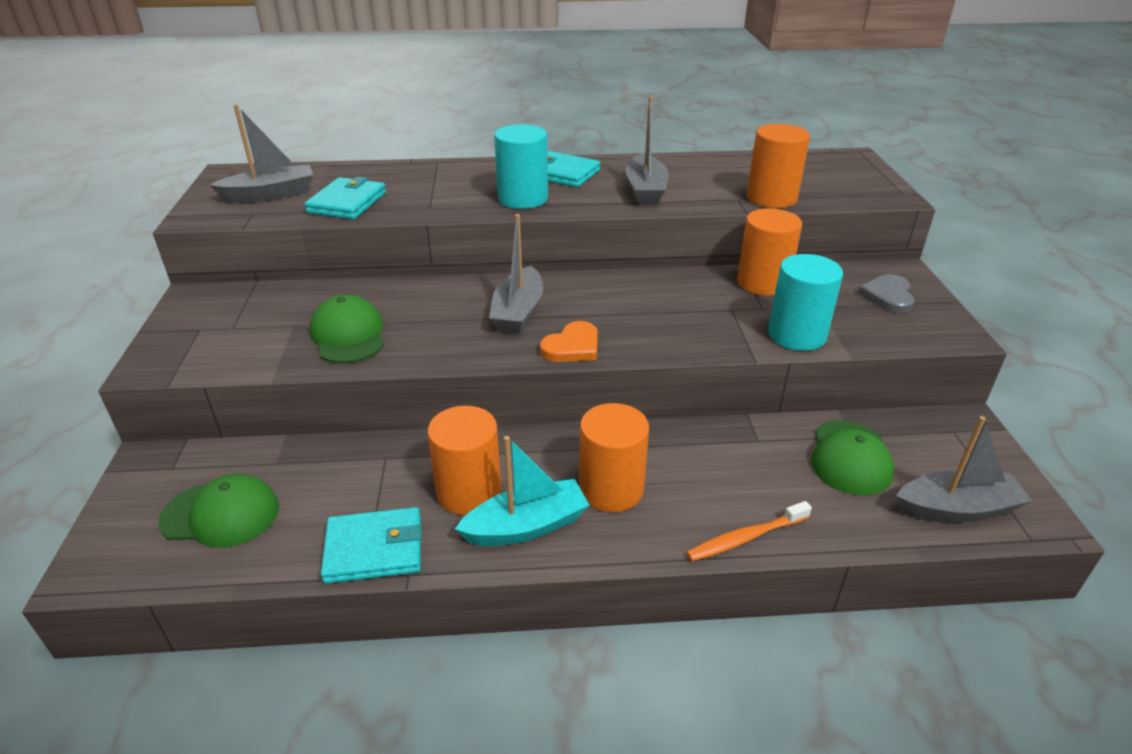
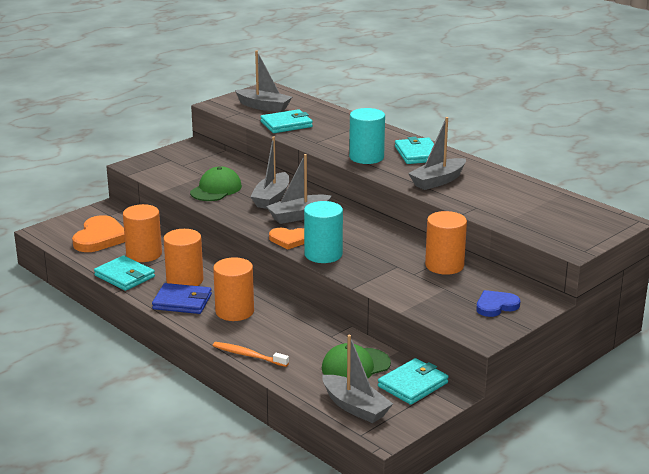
camera: 50 degrees right, 10 degrees down
(221, 514) = (100, 238): green cap -> orange heart
(442, 308) = (271, 198): none -> grey boat
(526, 526) = (182, 302): turquoise boat -> blue wallet
(771, 198) = (496, 215): orange cylinder -> orange cylinder (144, 254)
(796, 335) = (399, 291): turquoise cylinder -> turquoise cylinder (323, 254)
(888, 296) = (496, 306): grey heart -> blue heart
(928, 437) = (413, 384): none -> turquoise wallet

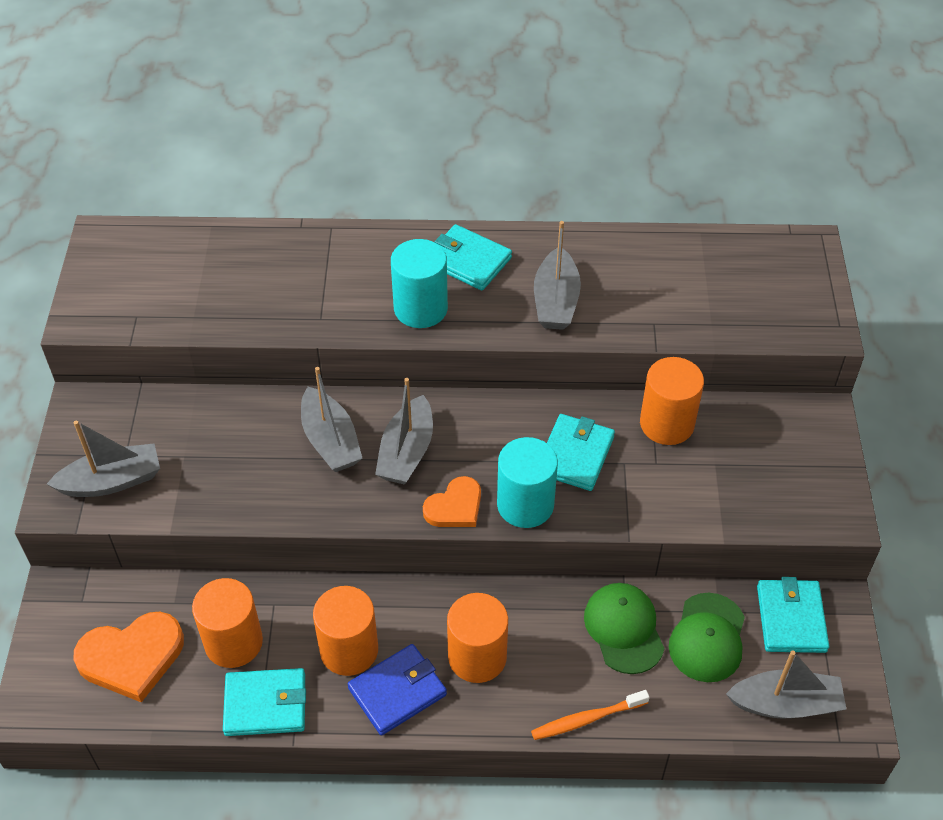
camera: 45 degrees left, 25 degrees up
(100, 238) = (132, 657): orange heart -> orange heart turned 105 degrees clockwise
(216, 189) = (238, 474): green cap -> green cap (624, 629)
(264, 107) = (152, 283): grey boat -> grey boat (112, 481)
(286, 124) = (234, 304): turquoise wallet -> turquoise wallet (575, 455)
(496, 306) = (792, 454): blue heart -> none

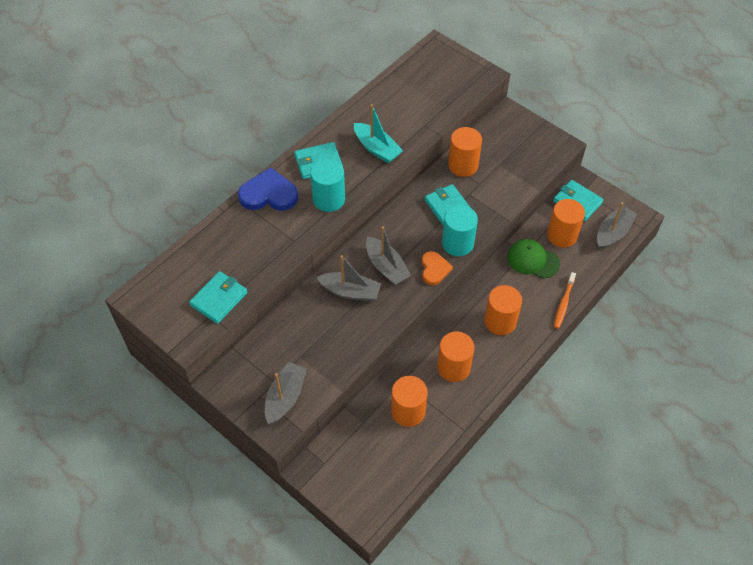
camera: 50 degrees left, 5 degrees up
(132, 657) = (378, 459): orange heart -> none
(265, 704) = (453, 419): turquoise wallet -> turquoise wallet (219, 299)
(368, 248) = (269, 194): none -> blue heart
(397, 691) = (491, 363): blue wallet -> none
(556, 301) = (376, 148): grey boat -> turquoise boat
(707, 638) = (562, 235): green cap -> orange cylinder

